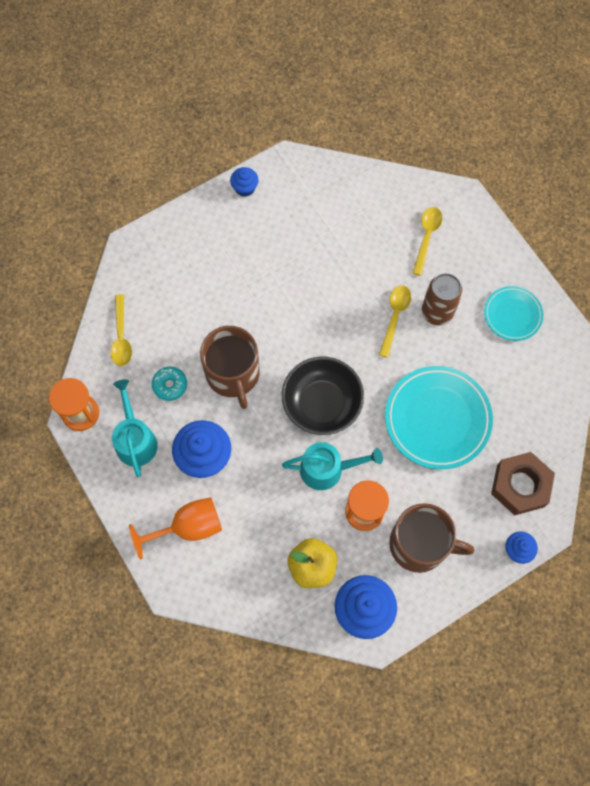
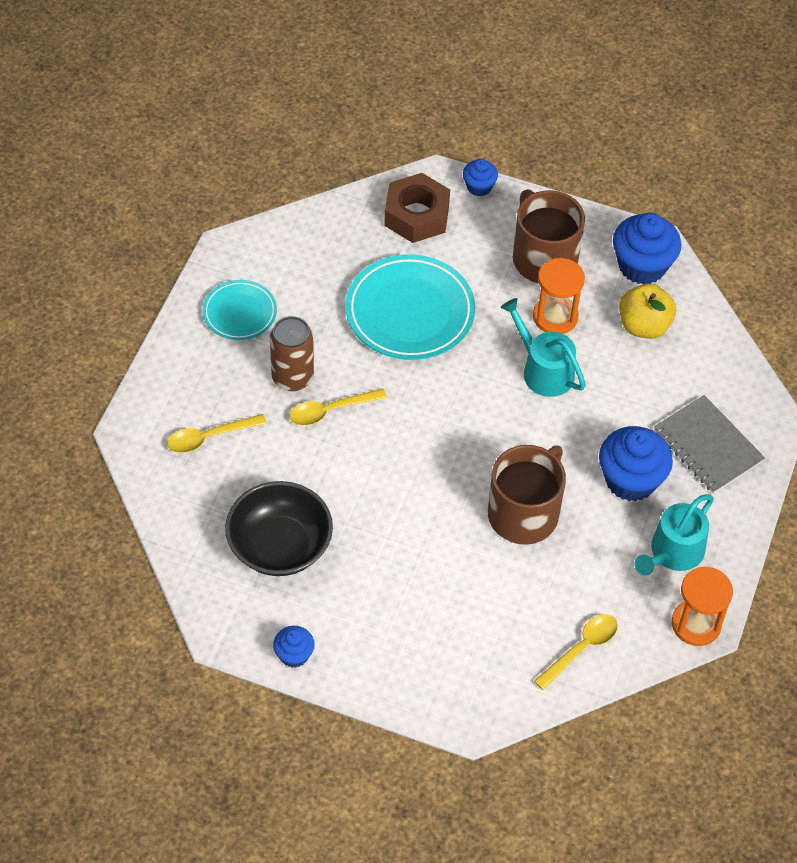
camera: 130 degrees left, 15 degrees down
(170, 385) = (589, 562): turquoise donut -> none
(188, 527) = (707, 446): orange goblet -> grey notebook
(322, 404) = (483, 415): black bowl -> black bowl (280, 546)

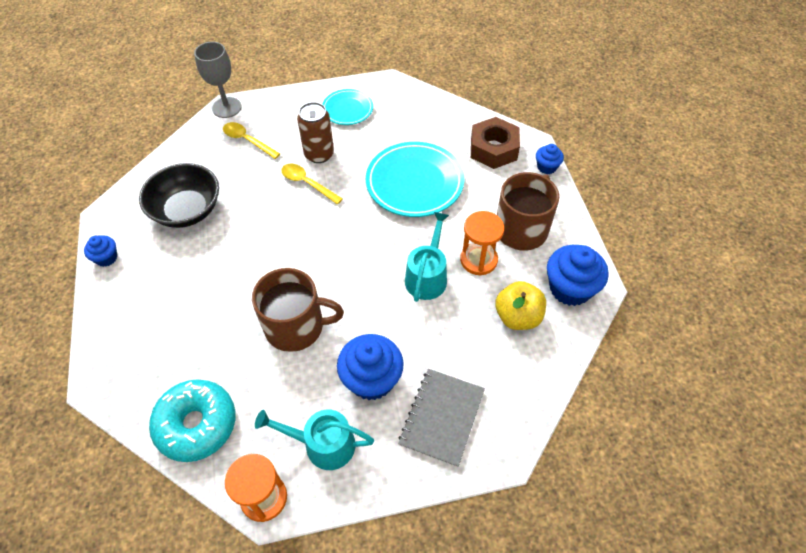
camera: 60 degrees right, 0 degrees up
(129, 433) = (227, 107): none -> grey goblet
(581, 648) = (196, 424): yellow spoon -> turquoise donut

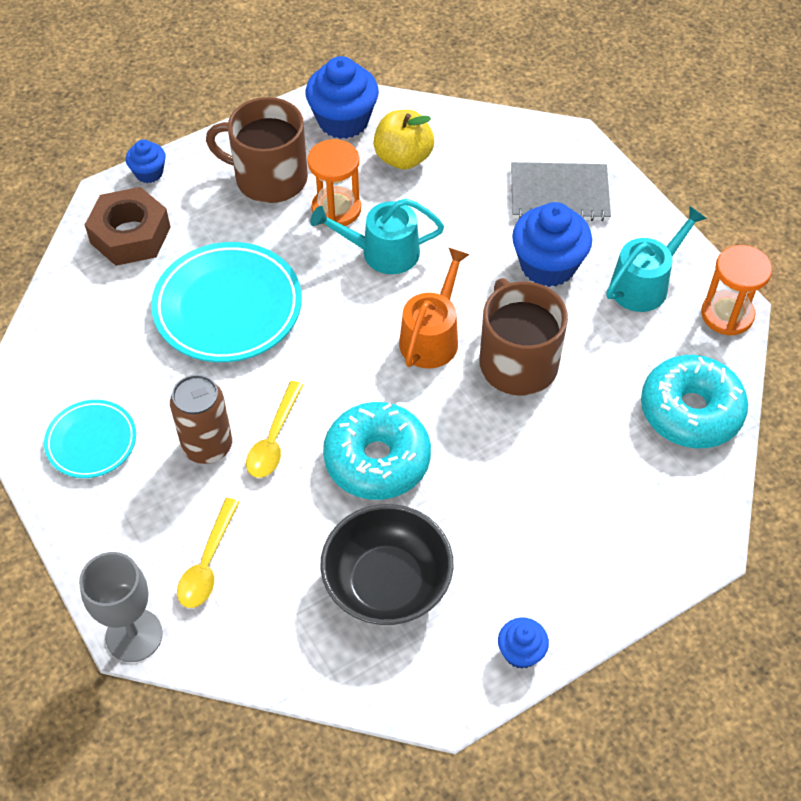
camera: 110 degrees left, 0 degrees up
(266, 227) = (377, 460): none -> turquoise donut
(323, 444) = (644, 284): turquoise watering can -> turquoise watering can turned 120 degrees counterclockwise
(341, 283) = (432, 337): none -> orange watering can

